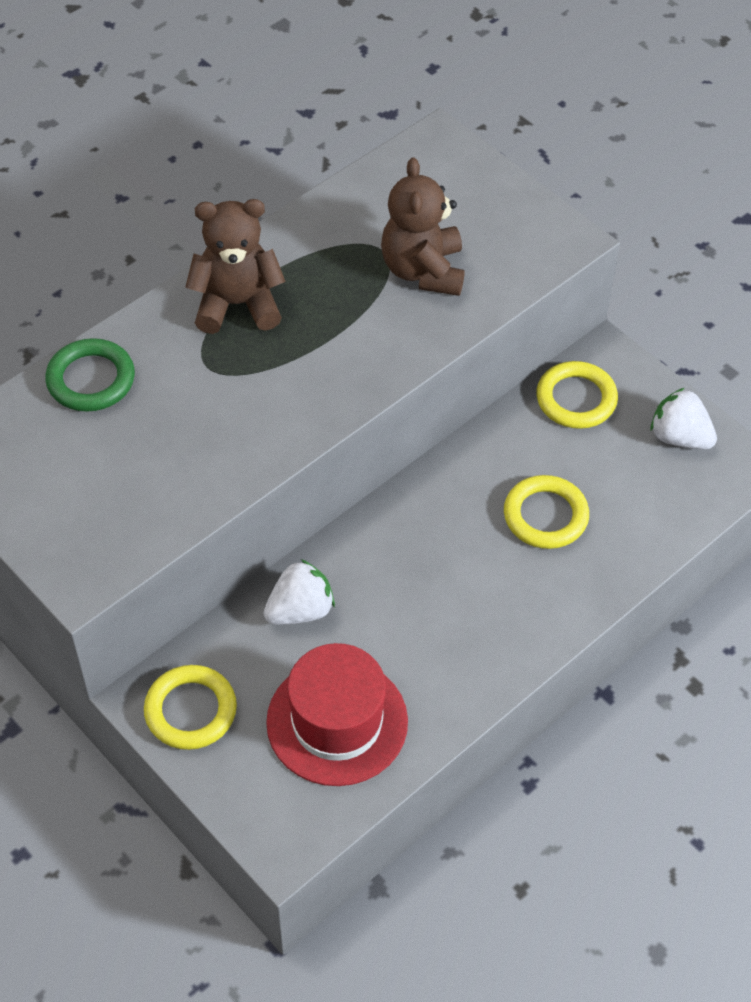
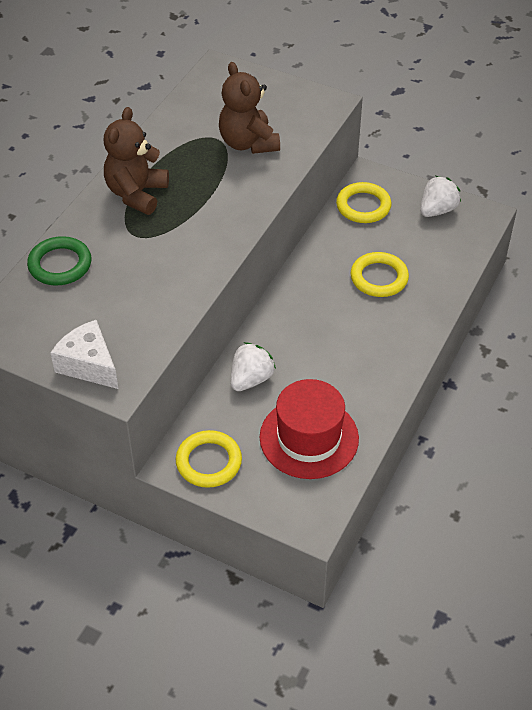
camera: 20 degrees left, 5 degrees down
(61, 537) = (89, 365): none -> white cheese
(237, 304) = (136, 194): brown teddy bear -> brown teddy bear turned 45 degrees counterclockwise
(679, 437) = (437, 210): white strawberry -> white strawberry turned 120 degrees clockwise

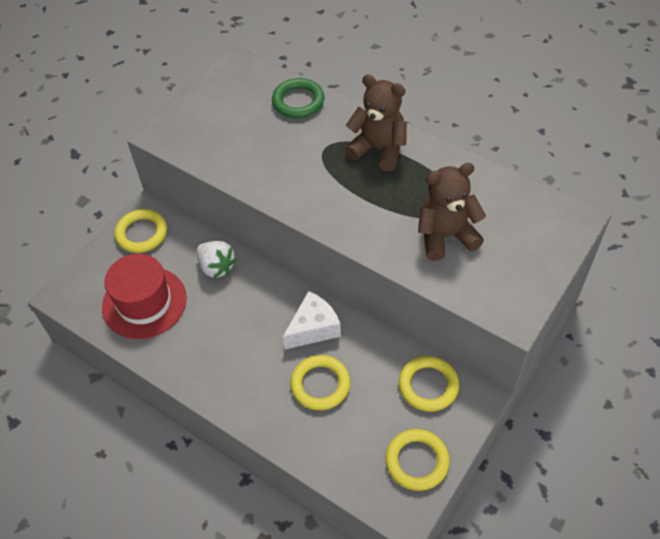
camera: 100 degrees right, 5 degrees up
(89, 365) = (187, 119): white cheese -> white cheese (313, 328)
(437, 210) = (417, 461): white strawberry -> yellow ring

